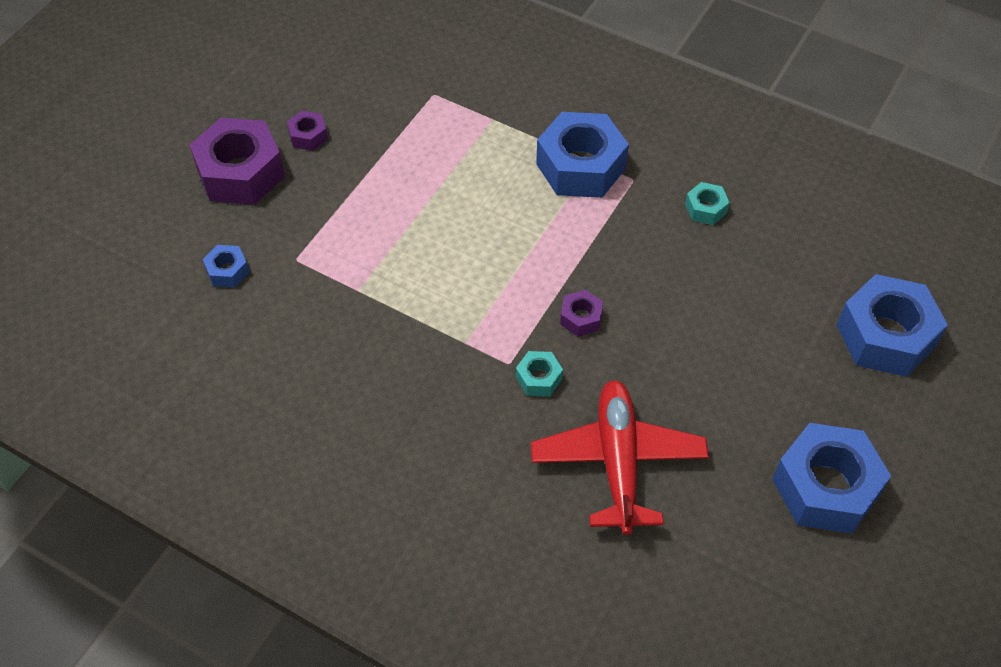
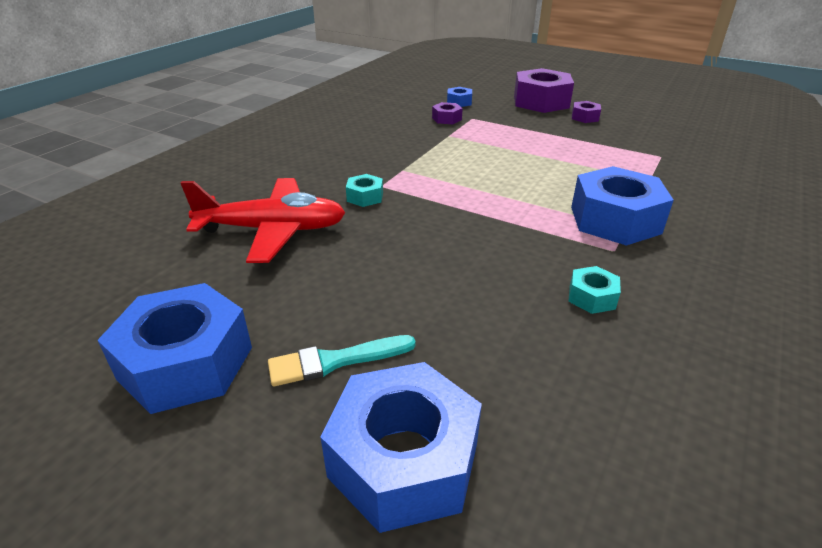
camera: 90 degrees right, 20 degrees down
(581, 318) = (427, 216): purple nut -> purple nut (446, 119)
(806, 381) = (336, 361): none -> turquoise brush

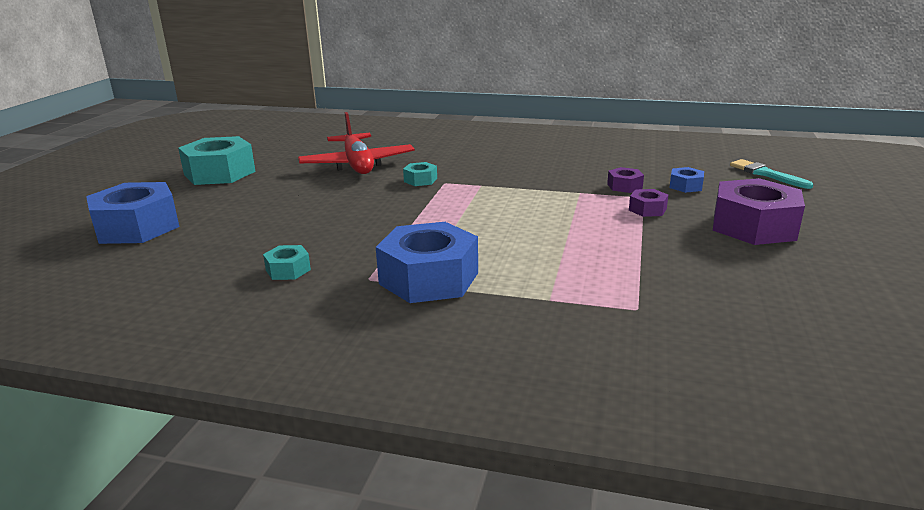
camera: 75 degrees right, 10 degrees down
(186, 363) = (219, 173): blue nut -> turquoise nut
(336, 361) = (217, 202): turquoise brush -> turquoise brush (766, 174)
(585, 117) = (728, 255): purple nut -> purple nut (647, 209)

